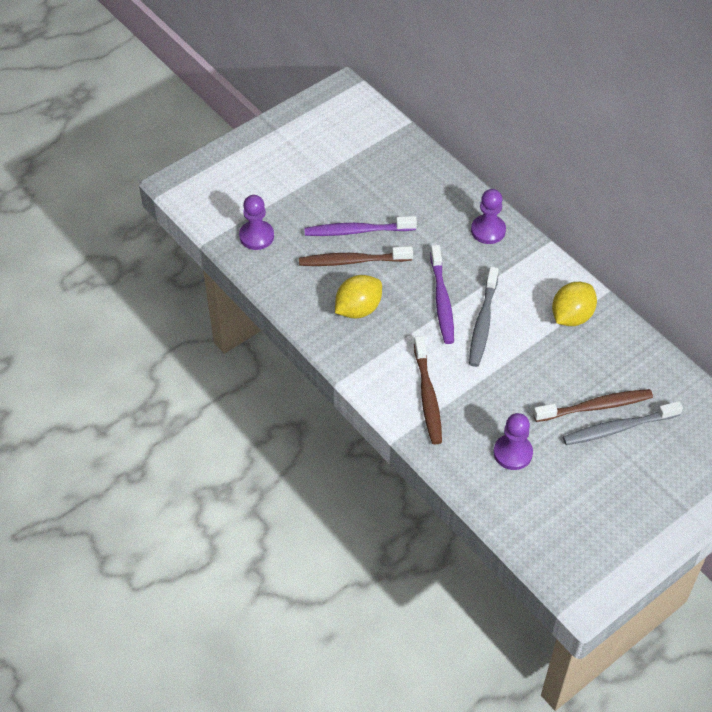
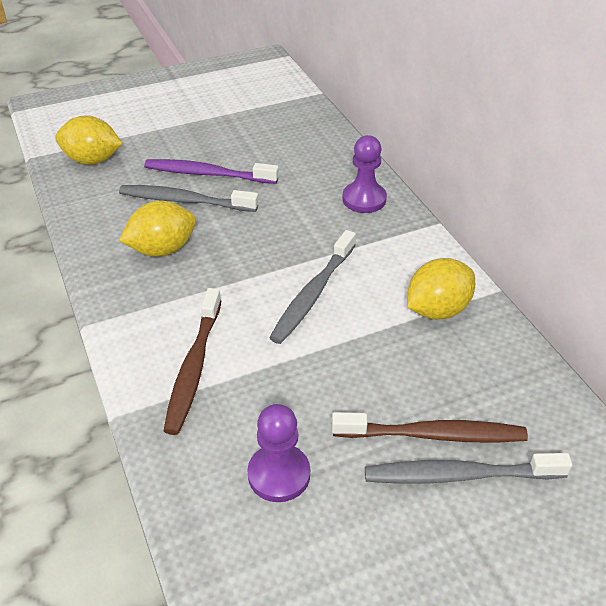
camera: 15 degrees right, 10 degrees down
(256, 236) = (92, 160): purple pawn -> yellow lemon
(352, 261) = (185, 201): brown toothbrush -> grey toothbrush
(442, 300) = (271, 259): purple toothbrush -> none

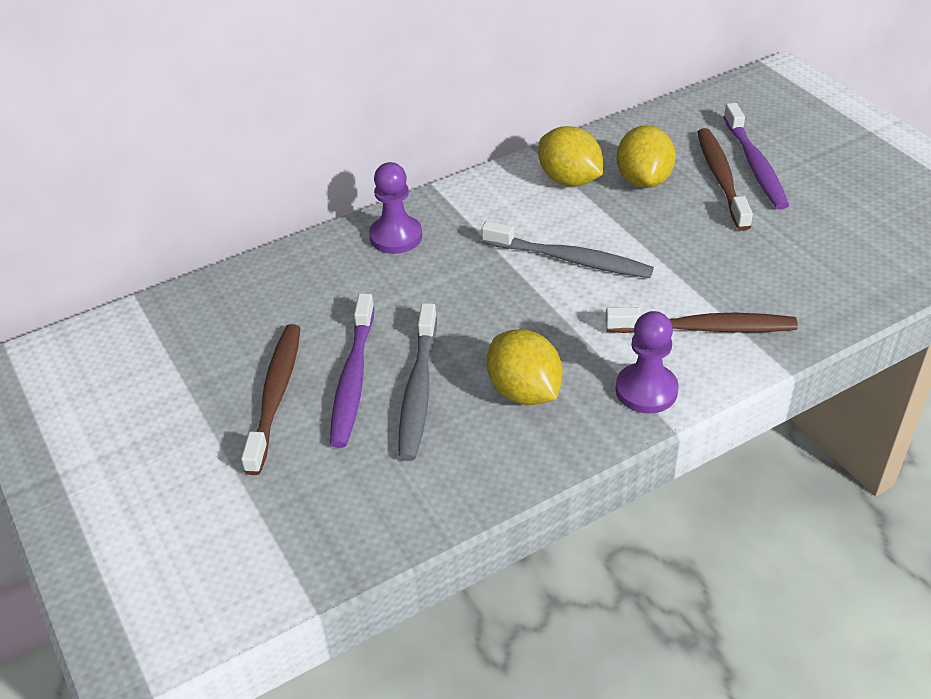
camera: 95 degrees left, 0 degrees up
(92, 160) = (323, 520): yellow lemon -> yellow lemon (643, 180)
(204, 144) = (275, 395): none -> brown toothbrush
(279, 474) = (802, 256): purple pawn -> purple pawn (646, 390)
(459, 475) = (755, 165): grey toothbrush -> purple toothbrush

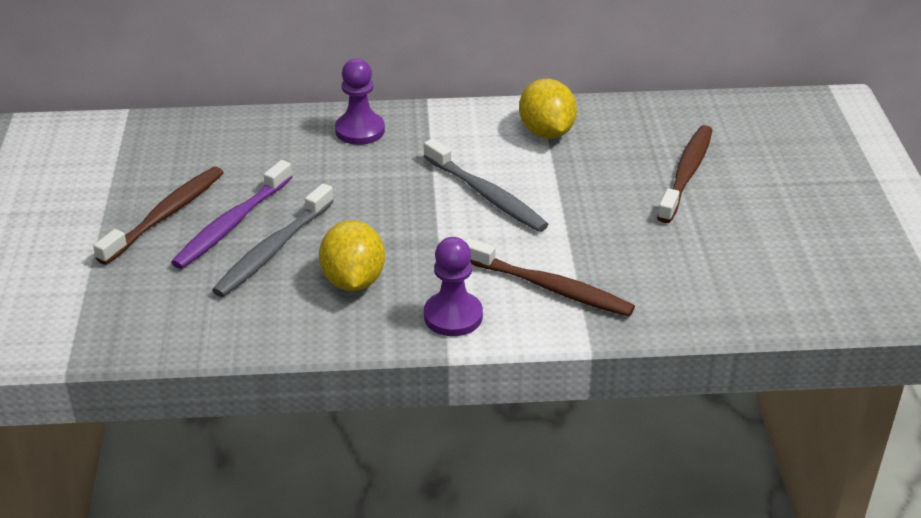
camera: 25 degrees right, 5 degrees down
(643, 180) = (612, 153): yellow lemon -> none
(755, 165) = (730, 172): purple toothbrush -> none

